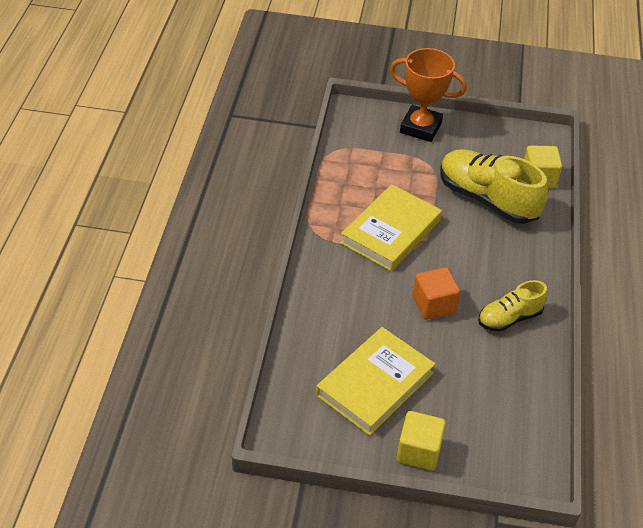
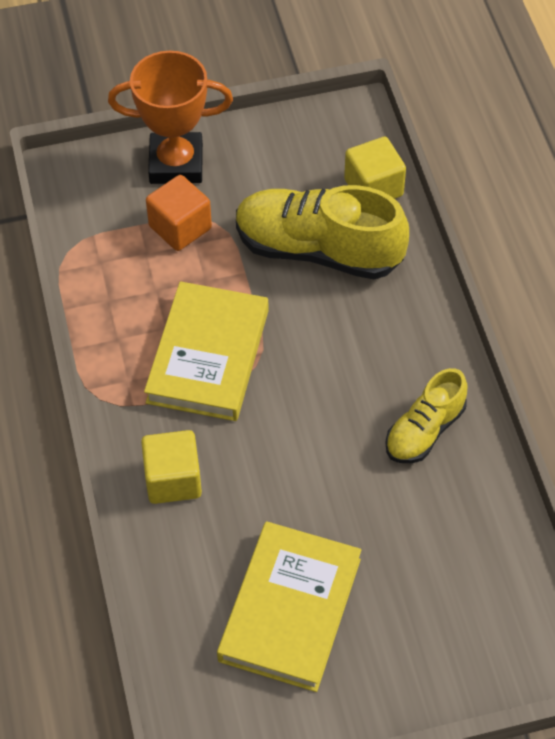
camera: 20 degrees left, 10 degrees up
(418, 451) = (390, 687): yellow cube -> yellow cube (173, 479)
(433, 305) = (316, 451): orange cube -> orange cube (180, 227)

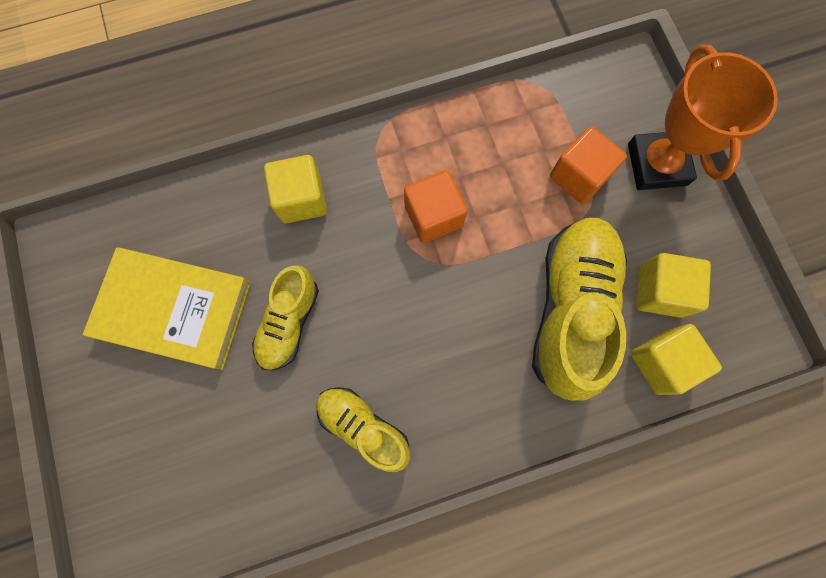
camera: 85 degrees right, 20 degrees up
(208, 356) = (433, 216): yellow book -> orange cube
(306, 179) = (660, 291): none -> yellow cube
(313, 495) = (289, 322): none -> yellow shoe

